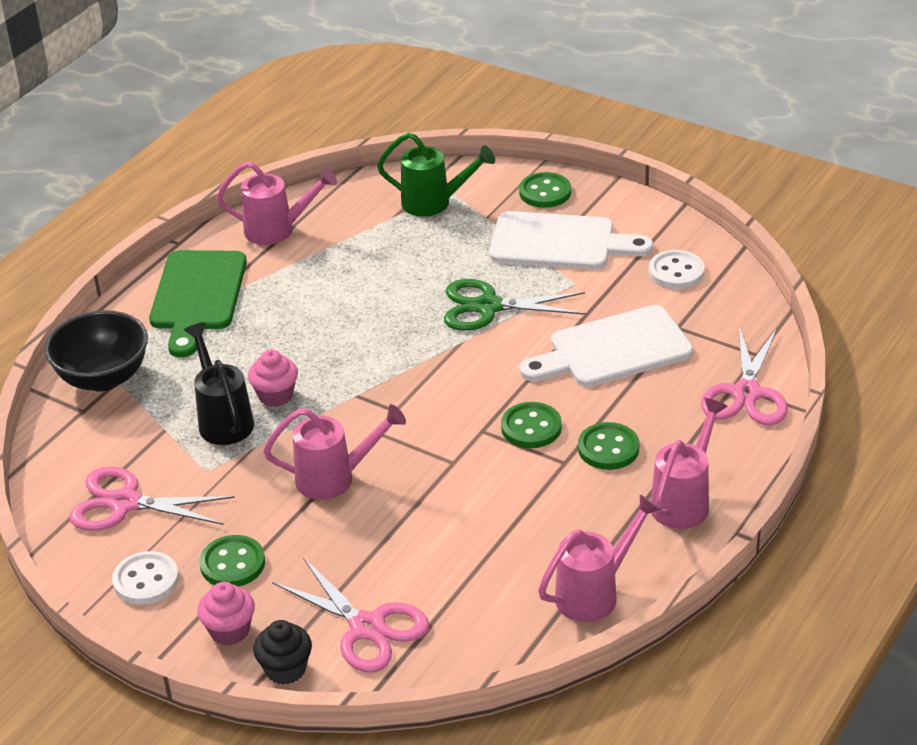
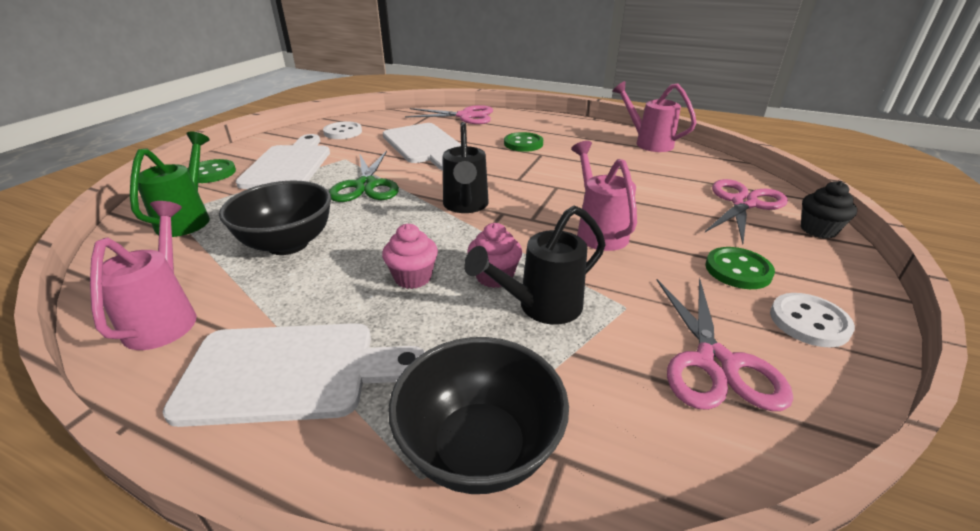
camera: 100 degrees left, 5 degrees down
(197, 296) = (290, 372): green cutting board -> white cutting board
(230, 630) = (812, 260): pink cupcake -> pink cupcake (413, 277)
(369, 270) = (288, 244): none -> black bowl
(417, 383) = (465, 206): none -> black watering can
(531, 427) = (510, 164): green button -> none
(684, 500) = (560, 126): pink watering can -> none

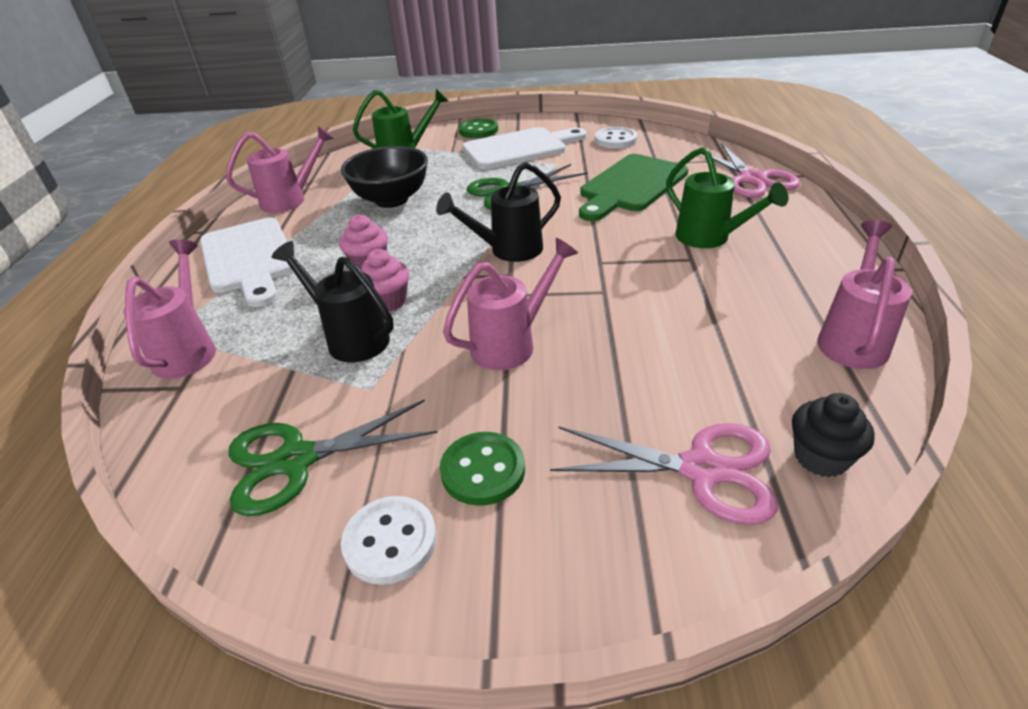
camera: 70 degrees right, 5 degrees up
(424, 145) = (630, 186): white cutting board -> green cutting board
(479, 448) = (188, 349): black bowl -> pink watering can
(523, 144) = (710, 239): green button -> green watering can
(715, 363) = (296, 460): pink scissors -> green scissors
(818, 230) = (669, 570): black cupcake -> black cupcake (820, 457)

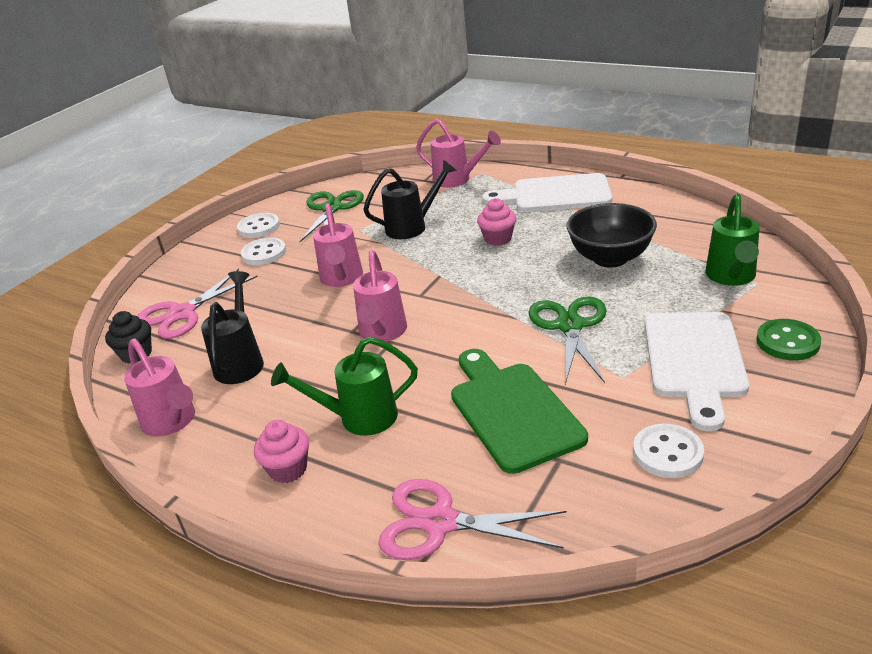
camera: 120 degrees right, 5 degrees down
(291, 200) = (653, 211): pink watering can -> pink watering can (382, 333)
(388, 301) = (439, 242): pink cupcake -> pink cupcake (288, 469)
(483, 470) = (264, 253): green button -> white button
(507, 251) = (455, 301): black watering can -> black watering can (241, 361)

